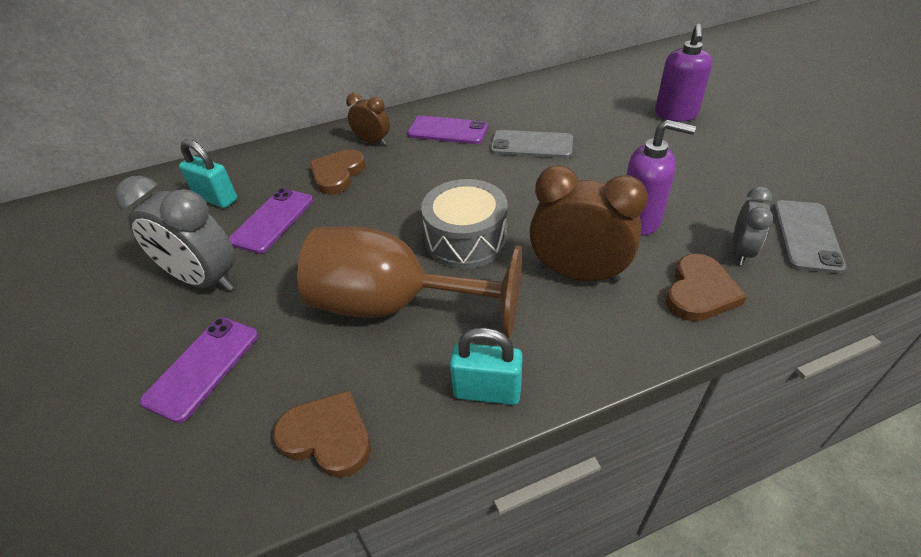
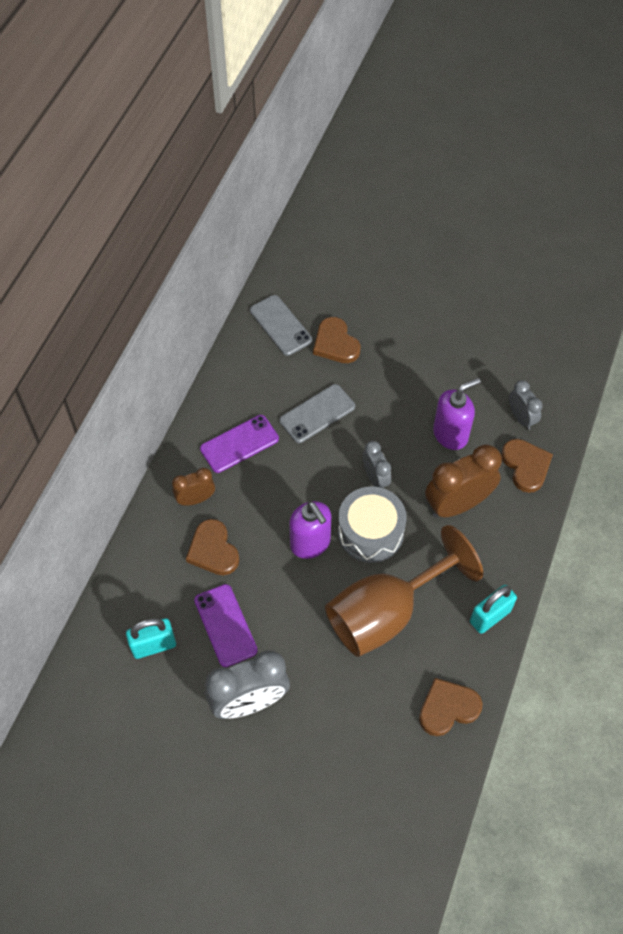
camera: 50 degrees left, 15 degrees up
(203, 367) = (335, 743): purple phone -> none
(523, 208) = (375, 478): none -> grey clock
(605, 116) = (335, 343): none -> brown heart
(675, 114) = (381, 308): purple soap dispenser -> purple soap dispenser (310, 543)
(806, 236) = (542, 378): grey phone -> grey phone (280, 325)

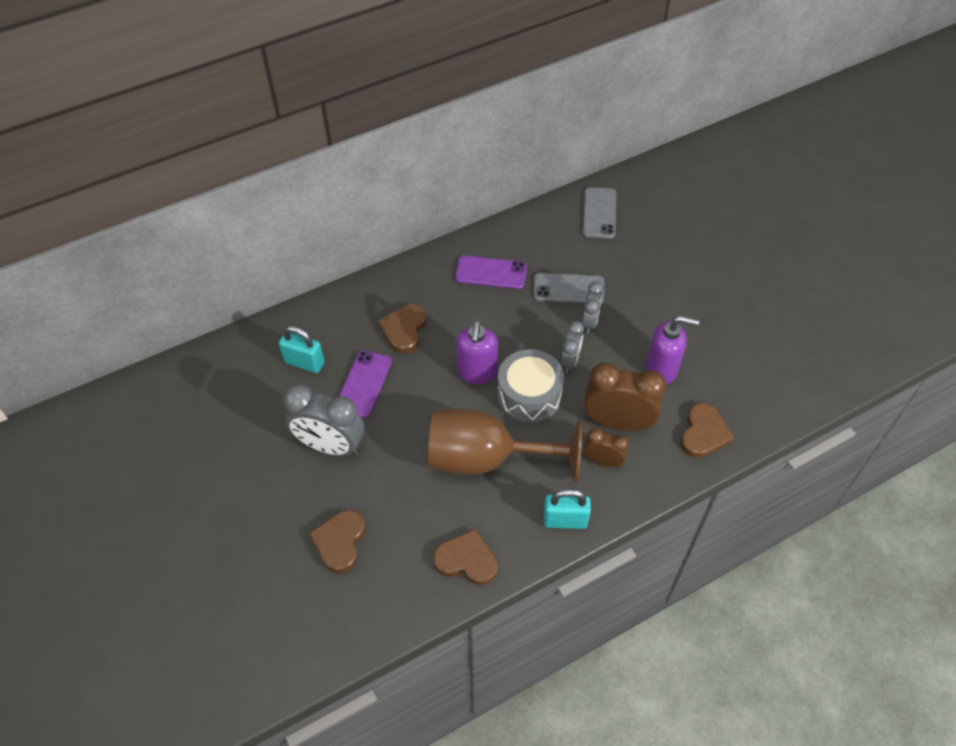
camera: 40 degrees right, 5 degrees down
(196, 499) = (425, 289): brown clock -> brown clock (603, 461)
(335, 343) = (630, 250): brown heart -> brown heart (340, 542)
(521, 418) = (734, 396): grey clock -> grey clock (590, 322)

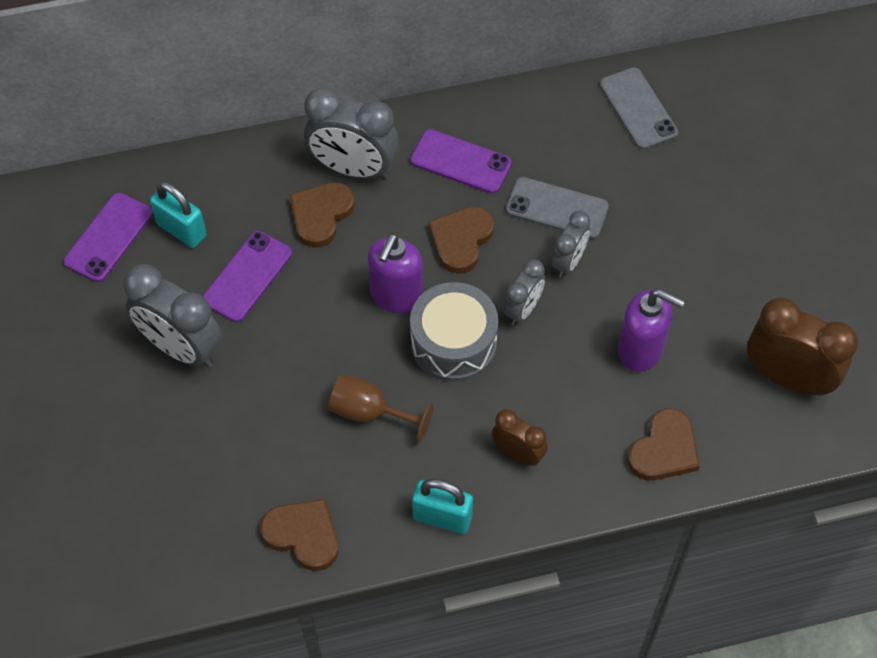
camera: 15 degrees right, 5 degrees up
(251, 380) = (108, 237): none -> purple phone
(340, 542) = (156, 472): brown heart -> brown heart (461, 240)
(417, 293) = (353, 169): none -> grey clock
(486, 458) = (370, 413): brown goblet -> brown goblet, size x0.51
(599, 213) = (638, 109): grey phone -> grey phone turned 45 degrees counterclockwise
(618, 423) = (556, 407): brown clock -> brown clock (788, 378)

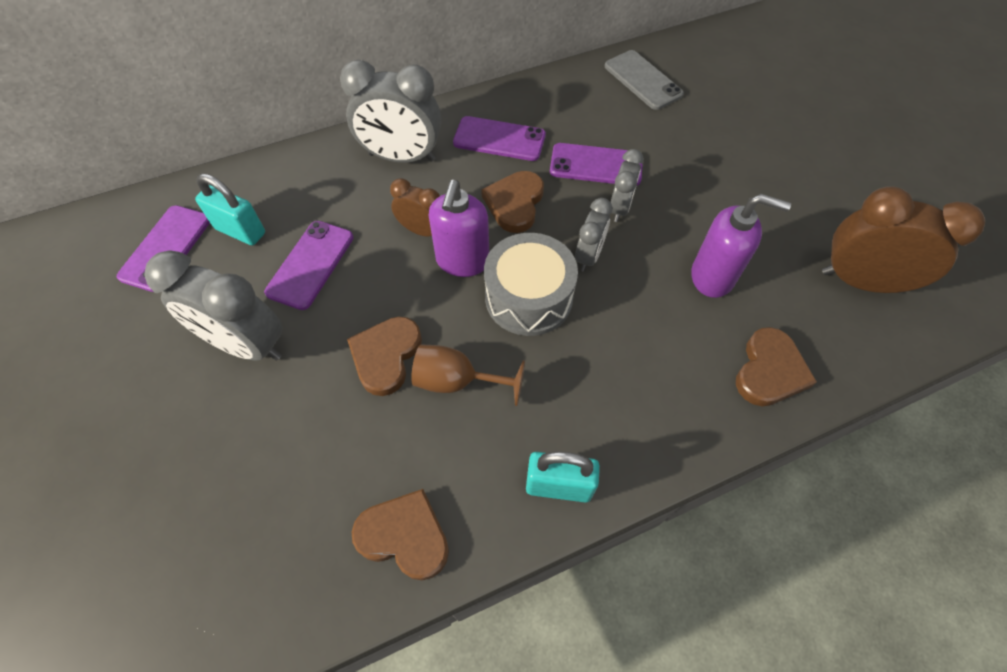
camera: 10 degrees left, 0 degrees up
(321, 215) = (377, 200): brown heart -> brown heart (386, 356)
(518, 453) = (622, 399): brown clock -> brown clock (422, 231)
(557, 208) = (596, 165): grey phone -> purple phone

